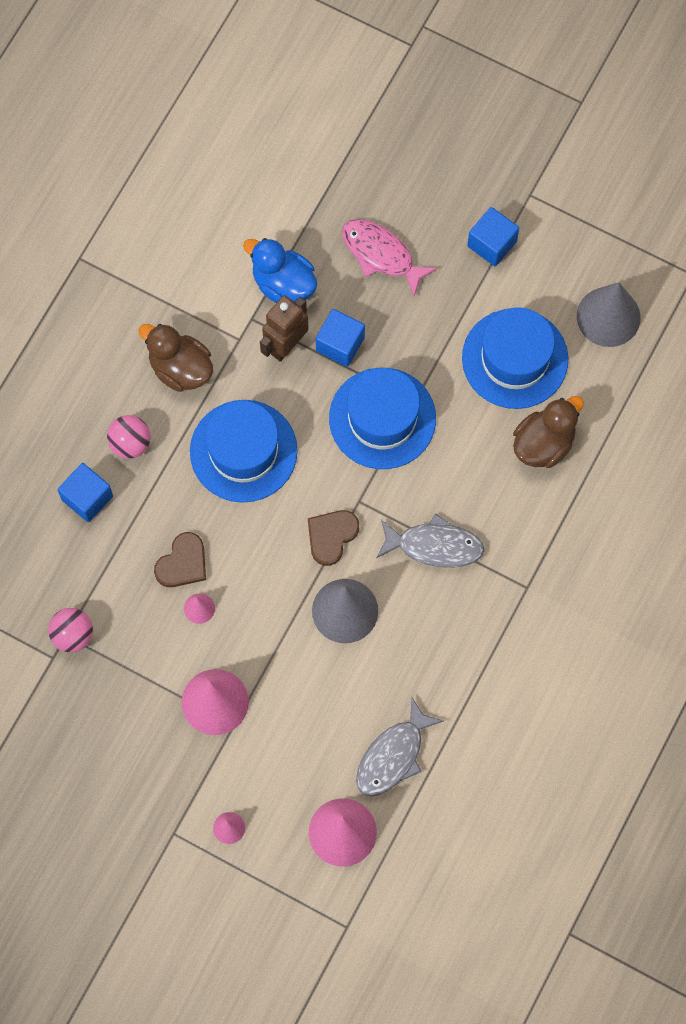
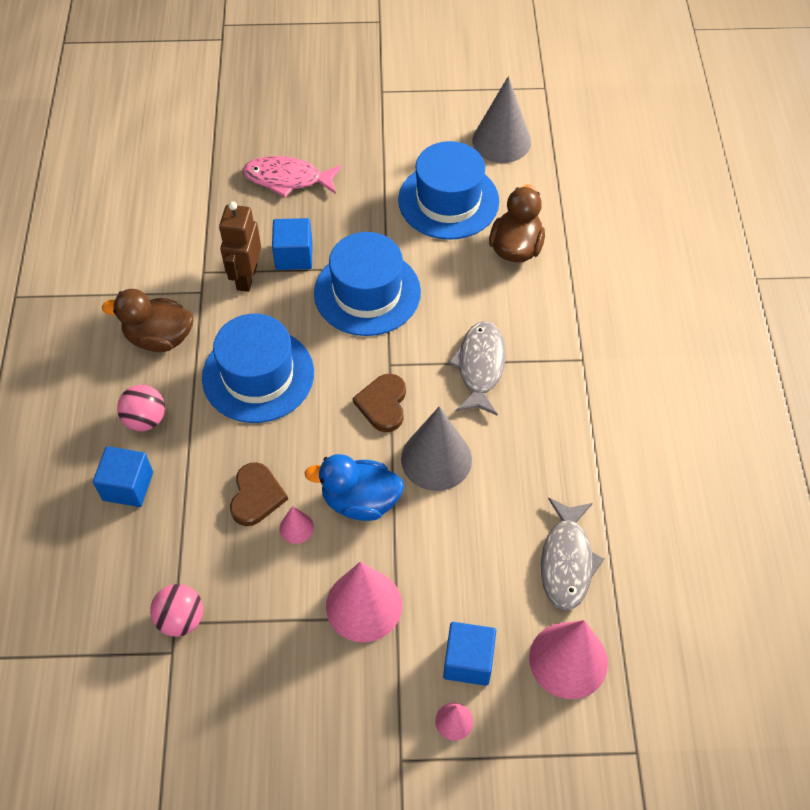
camera: 30 degrees left, 15 degrees down
(283, 284) = (215, 235): blue duck -> blue duck (360, 501)
(435, 546) = (480, 366): grey fish -> grey fish turned 60 degrees counterclockwise
(492, 244) = (374, 134): blue cube -> blue cube (468, 661)

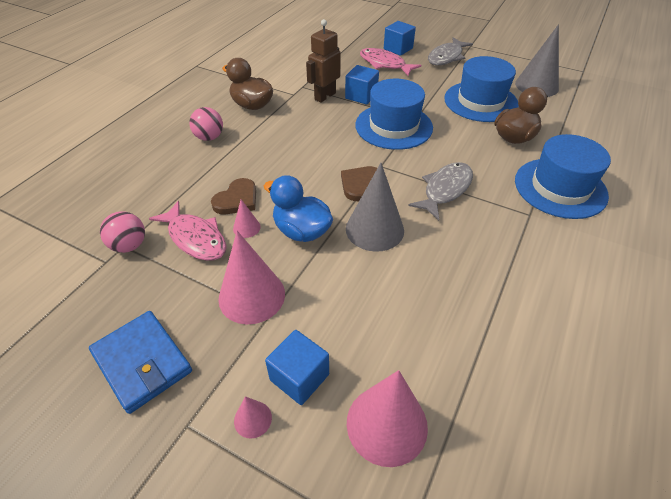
camera: 30 degrees right, 10 degrees down
(128, 486) = (169, 164): blue cube -> blue cube (398, 49)
(249, 571) = (195, 238): none -> pink fish
(258, 375) = (292, 141): blue hat -> blue hat (560, 188)
(311, 731) = (142, 362): none -> blue wallet
(566, 561) = (434, 343): grey fish -> grey fish (446, 57)

